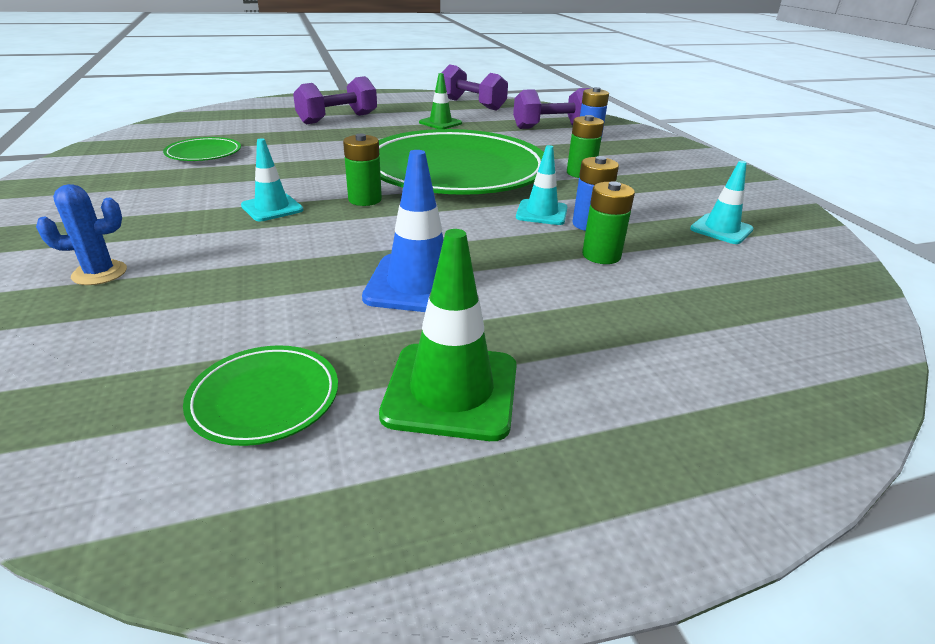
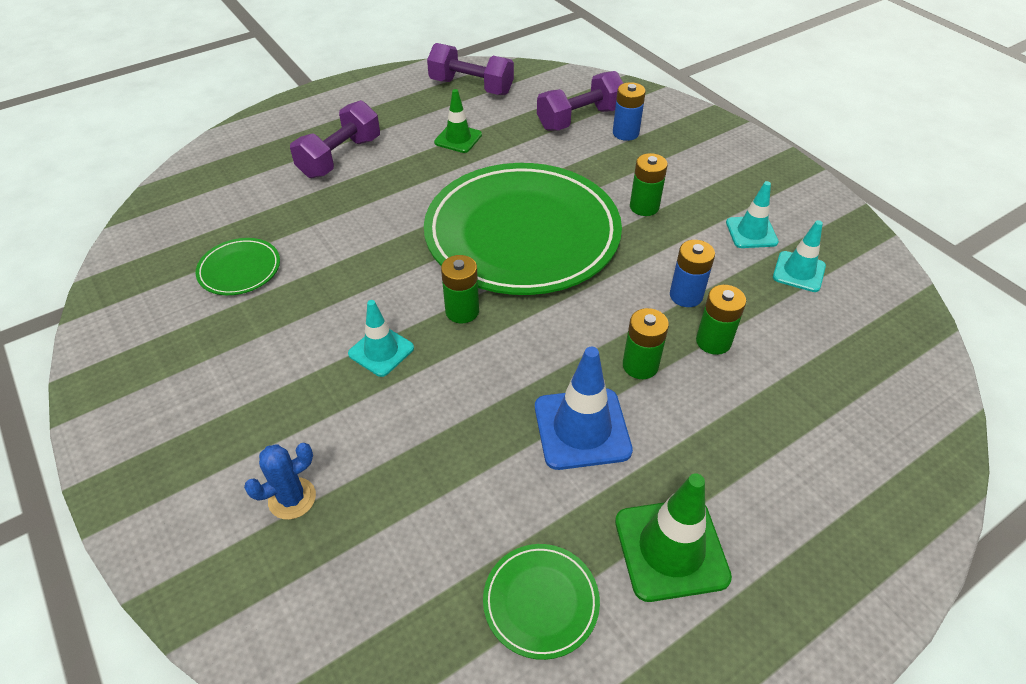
camera: 15 degrees left, 15 degrees up
(512, 256) = (640, 365): none -> green battery
(541, 213) = (636, 288): turquoise traffic cone -> turquoise traffic cone (751, 232)

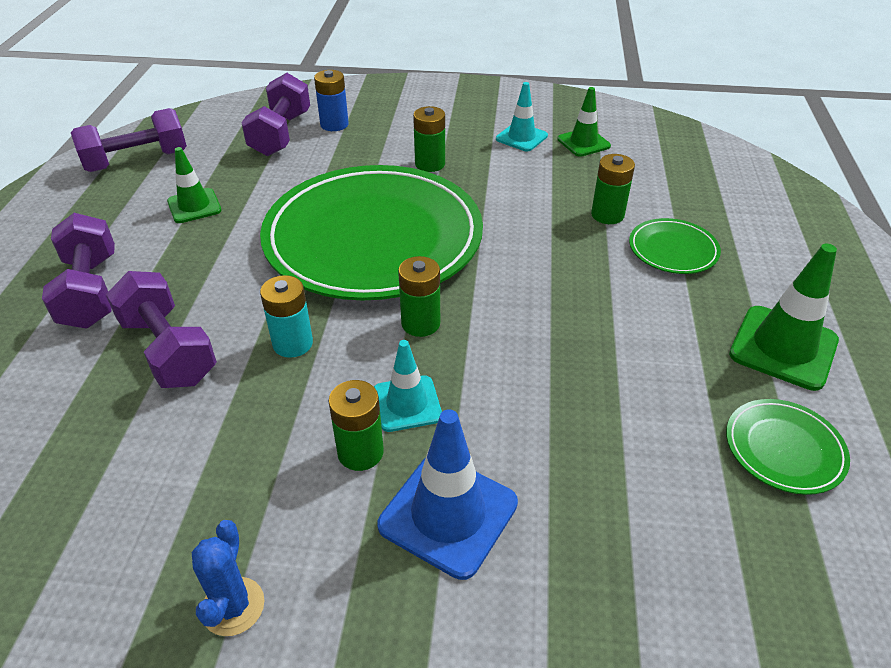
camera: 50 degrees left, 5 degrees down
(239, 270) = (144, 459): green plate -> green plate (673, 250)
(292, 498) = (531, 574): blue cactus -> blue cactus (233, 606)
(325, 220) = (169, 350): none -> purple dumbbell
(382, 265) = (292, 343): none -> turquoise battery
(582, 428) = (628, 327): blue traffic cone -> blue traffic cone (448, 514)
(640, 365) = (594, 261): green battery -> green battery (360, 452)
(686, 295) = (548, 200): blue battery -> none
(798, 272) = (583, 143): turquoise traffic cone -> green traffic cone

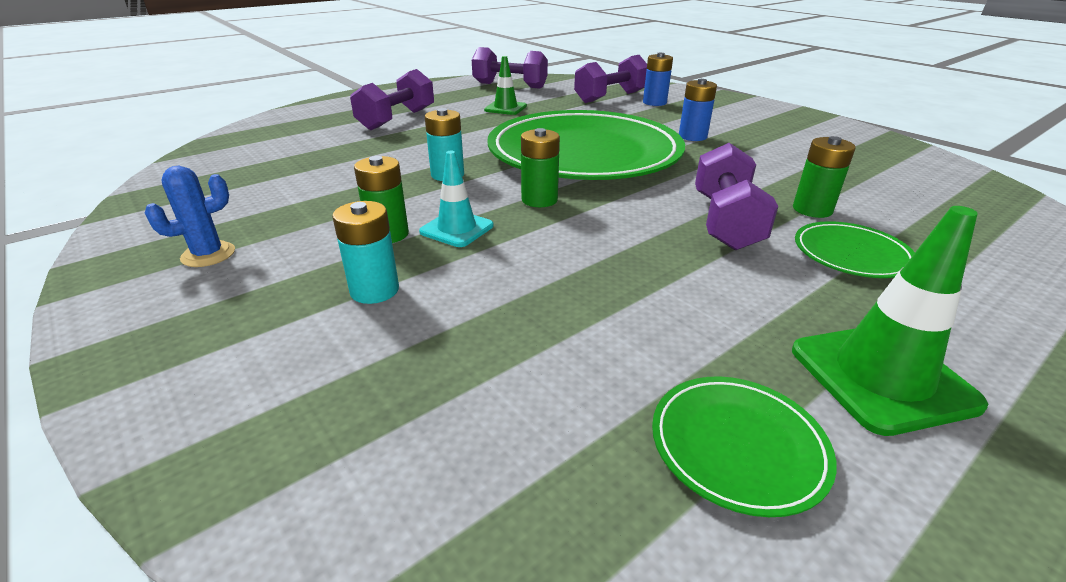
camera: 45 degrees right, 10 degrees down
(169, 350) = (386, 151): purple dumbbell -> purple dumbbell (725, 221)
(430, 164) = (692, 136): green battery -> blue battery
(448, 514) = (374, 290): blue traffic cone -> turquoise battery
(521, 137) = (801, 147): turquoise traffic cone -> none
(583, 143) = (862, 166): green traffic cone -> none

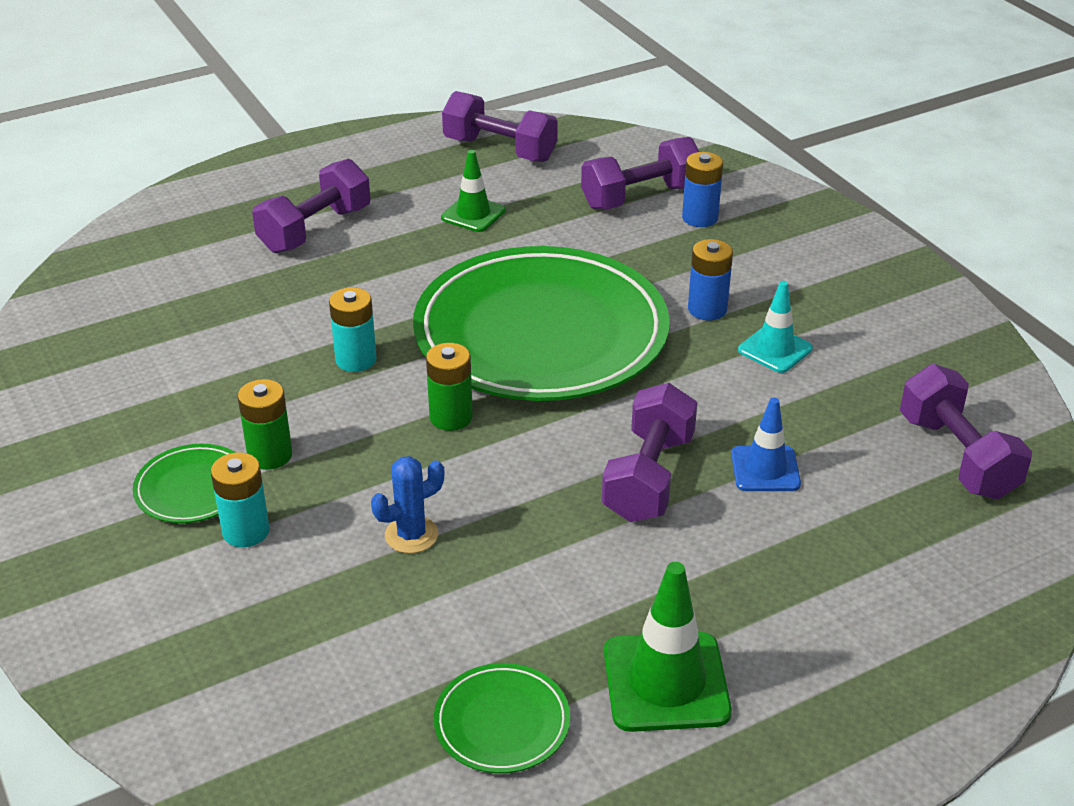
camera: 10 degrees right, 5 degrees up
(208, 254) = (88, 464): blue cactus -> blue cactus (411, 535)
(457, 229) = (344, 455): turquoise traffic cone -> turquoise traffic cone (775, 349)
(812, 209) = (765, 469): green battery -> blue traffic cone
(851, 254) = (755, 542): green plate -> green plate (193, 488)
(943, 192) = (957, 457): none -> purple dumbbell

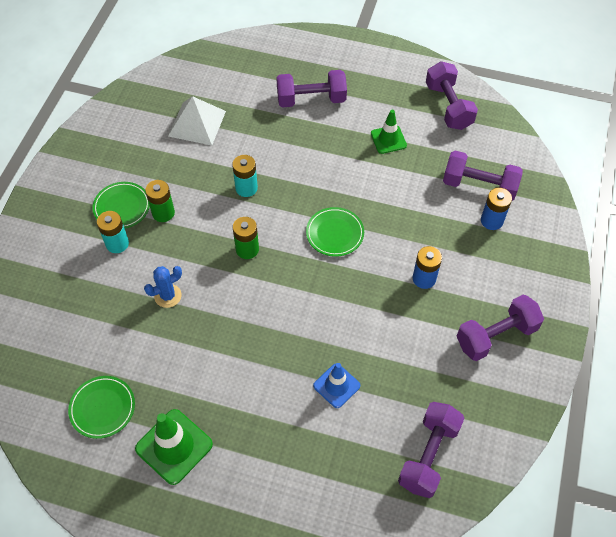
camera: 45 degrees right, 20 degrees up
(180, 337) = (197, 123): none -> white pyramid
(411, 535) = (168, 296): blue cactus -> blue cactus turned 45 degrees counterclockwise
(541, 333) = (335, 233): green plate -> green plate, size x0.40
(648, 477) = (285, 347): purple dumbbell -> purple dumbbell (496, 336)
(775, 349) = (425, 327): turquoise traffic cone -> none

